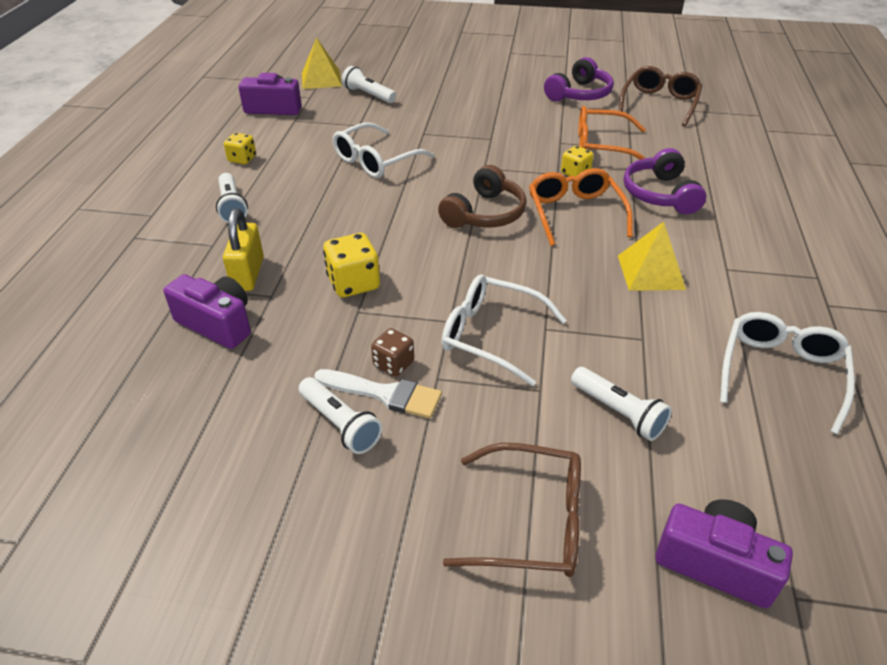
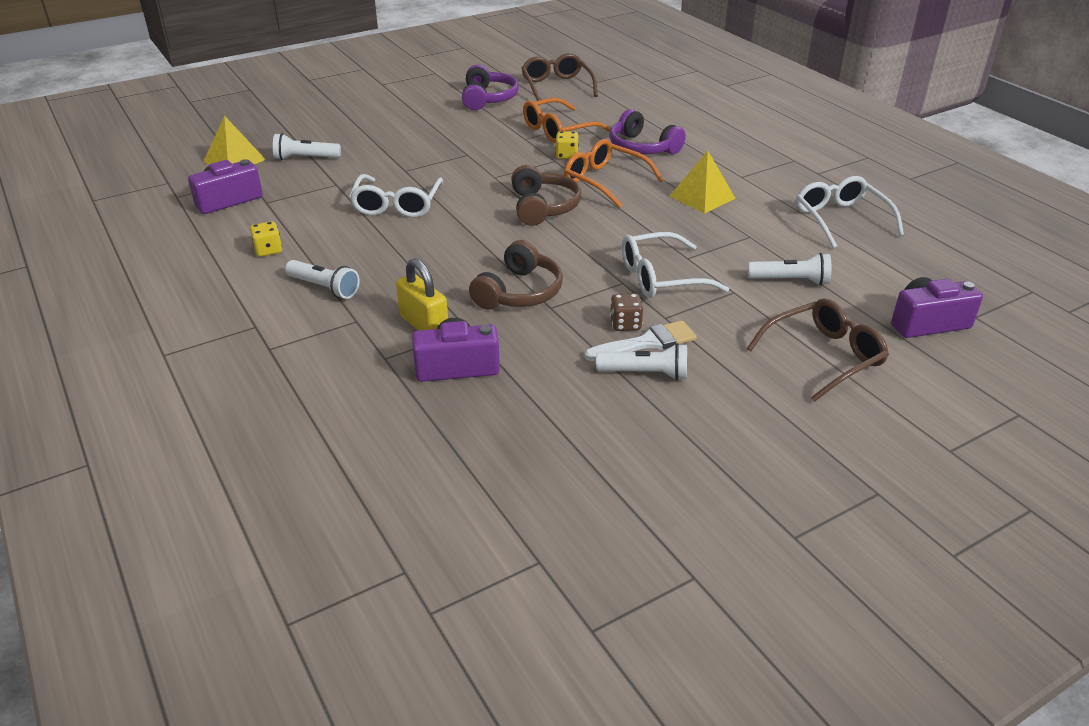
camera: 40 degrees left, 5 degrees down
(353, 283) = (518, 292): yellow dice -> brown headphones

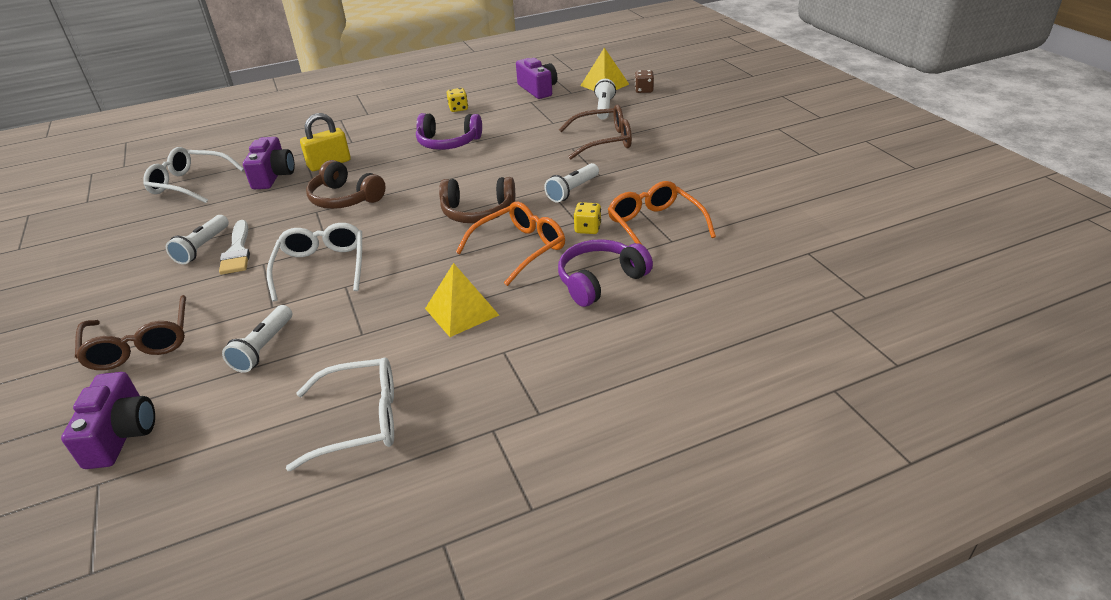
camera: 100 degrees right, 0 degrees up
(324, 288) = (398, 129): white flashlight -> white flashlight (572, 190)
(397, 205) = (508, 147): white glasses -> white glasses (190, 184)
(487, 99) = (744, 184): purple headphones -> purple headphones (448, 142)
(557, 86) = (792, 229): brown glasses -> brown glasses (603, 141)
(625, 324) = (268, 243): brown dice -> brown dice (644, 90)

